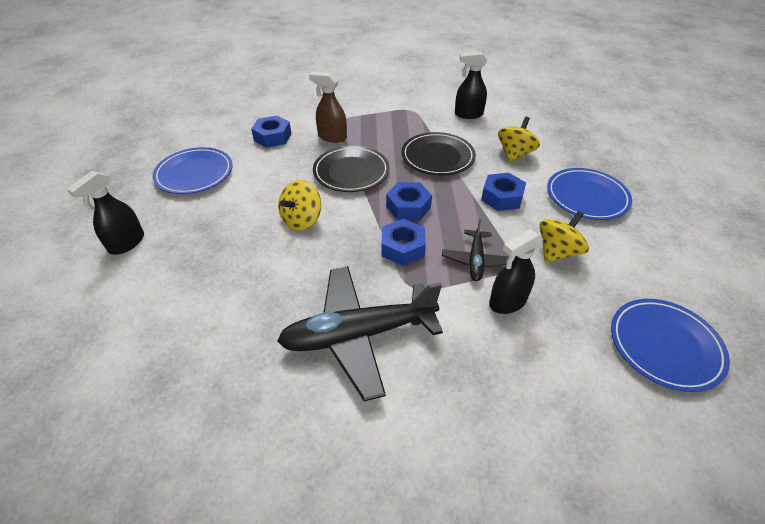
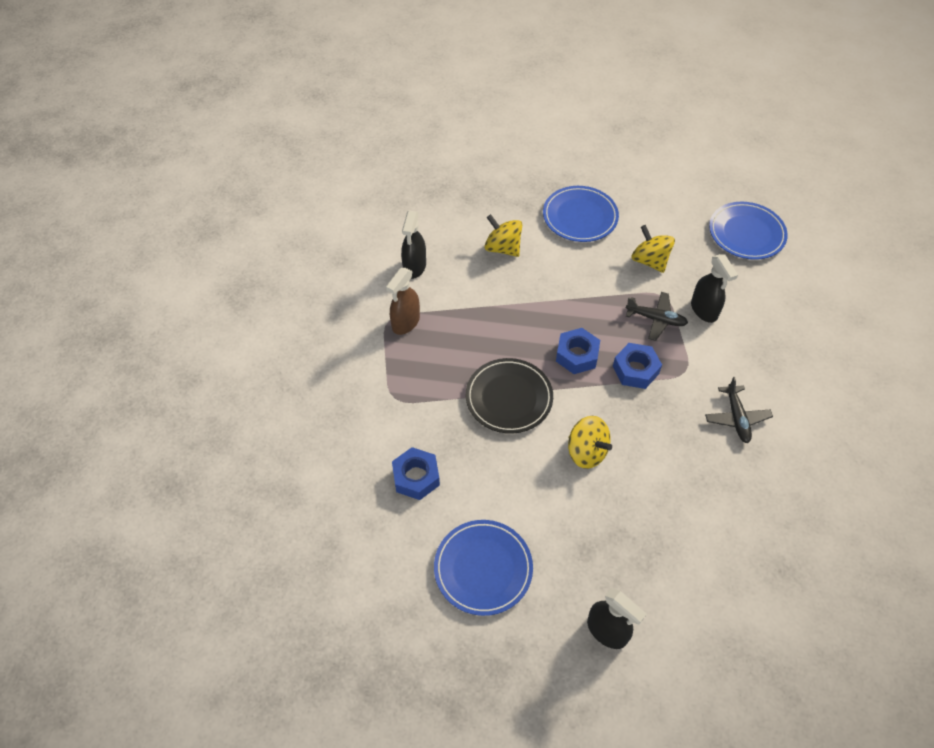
camera: 80 degrees left, 10 degrees up
(332, 137) = (432, 410): brown spray bottle -> brown spray bottle (405, 322)
(358, 335) = (736, 418): black plane -> black plane, size x0.50
(437, 157) = (495, 313): black plate -> none
(502, 197) = (572, 278): blue nut -> none

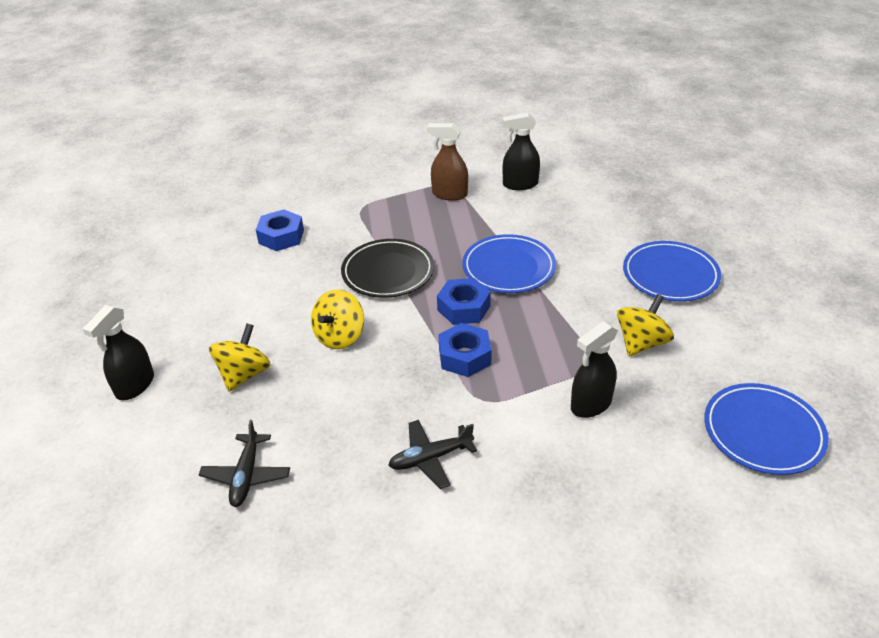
camera: 75 degrees right, 15 degrees down
(483, 568) = (194, 293): blue plate -> blue plate (508, 268)
(502, 248) = (582, 230): yellow spinning top -> yellow spinning top (244, 374)
(656, 319) = (550, 362): black plane -> black plane (246, 476)

